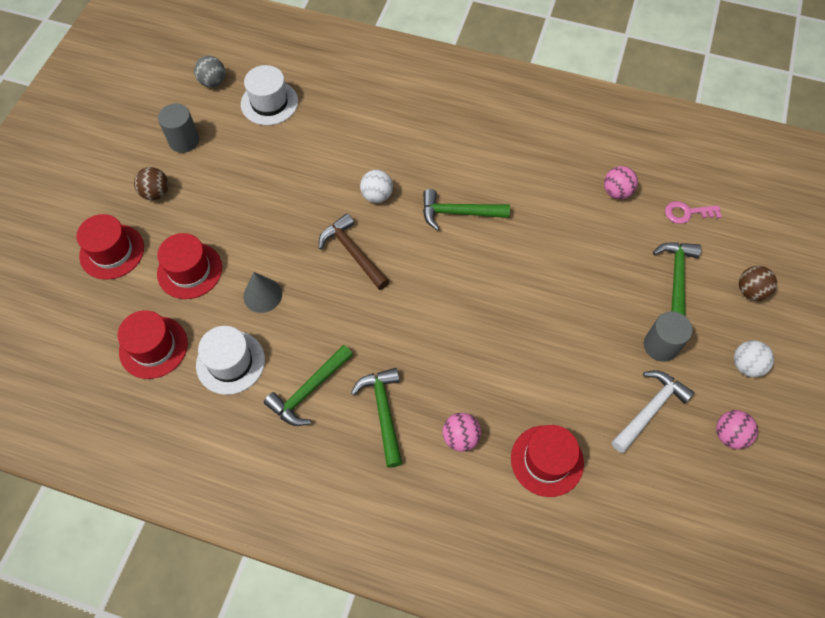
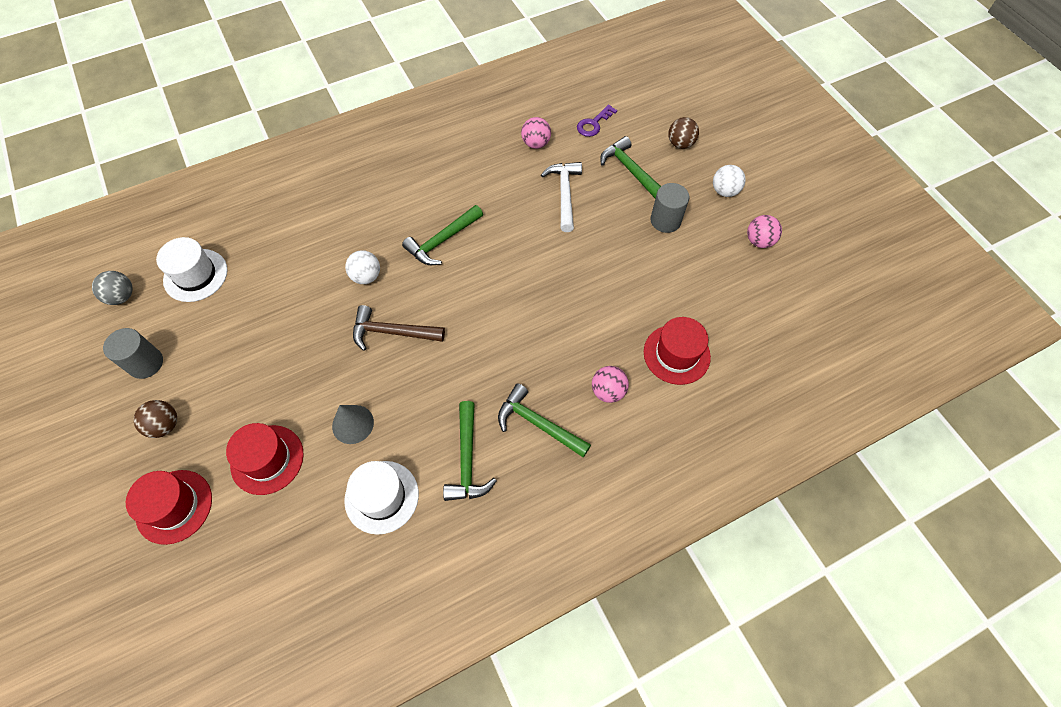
camera: 45 degrees left, 0 degrees up
(153, 347) = (301, 546): red hat -> none
(650, 409) = (701, 265): white hammer -> white hammer (564, 194)
(687, 213) = (593, 124): pink key -> purple key

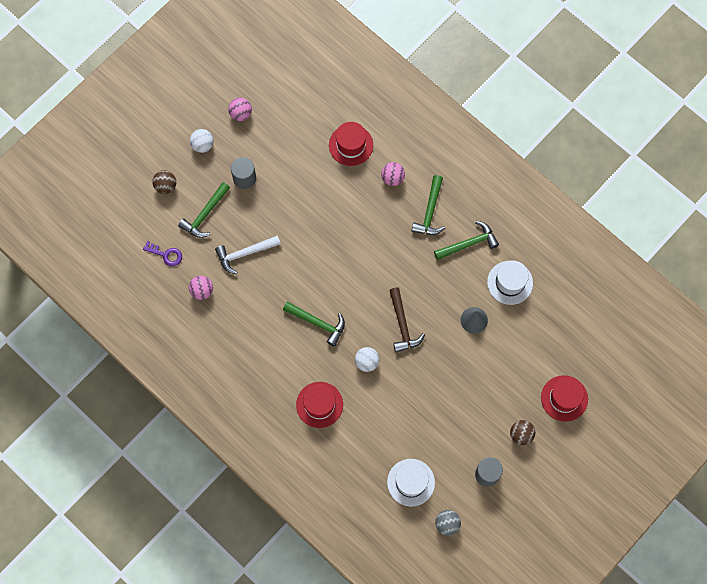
camera: 110 degrees left, 10 degrees up
(267, 459) = (516, 359): red hat -> red hat (319, 404)

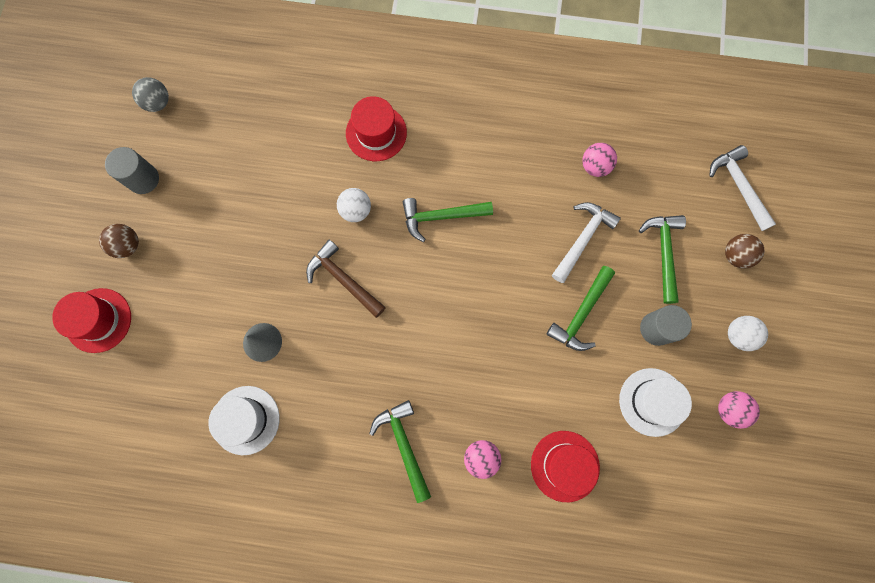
camera: 145 degrees right, 5 degrees up
(128, 222) = (738, 186): none -> white hammer
(166, 254) = (666, 179): purple key -> none
(411, 482) = (223, 119): white hat -> white hat (652, 402)
(468, 243) = (328, 436): green hammer -> green hammer (581, 314)

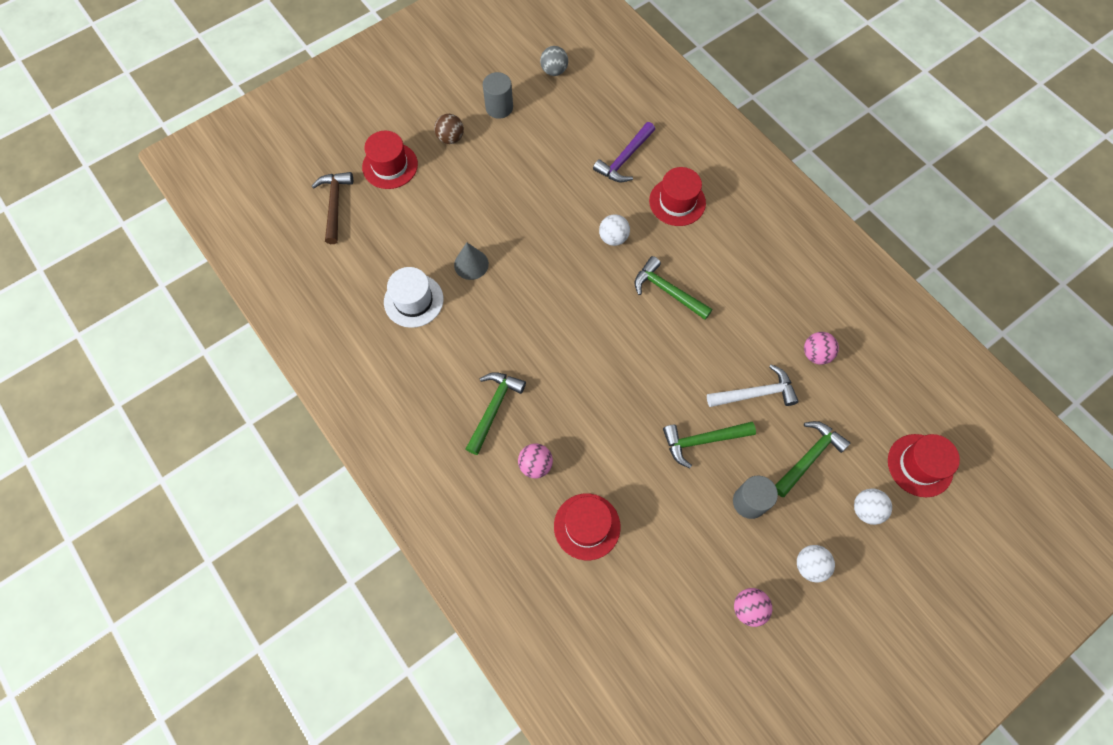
camera: 45 degrees right, 10 degrees down
(298, 132) = (624, 159): none -> purple hammer
(343, 279) = (561, 272): brown hammer -> brown hammer (335, 205)
(652, 402) = (694, 547): white hat -> none
(735, 255) = (866, 510): brown ball -> white ball
(738, 186) = (920, 465): white hammer -> red hat

